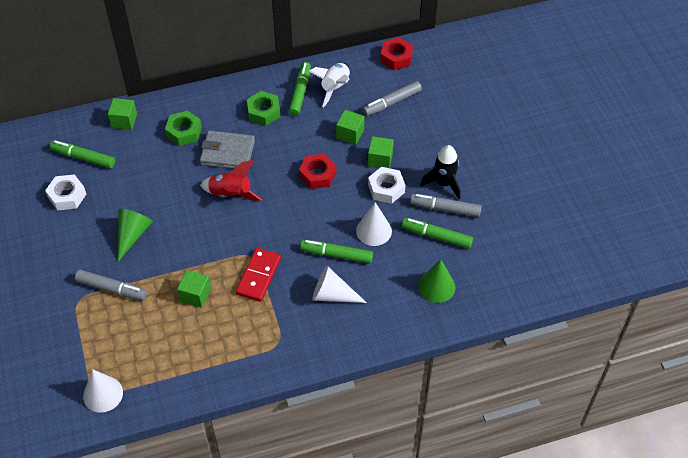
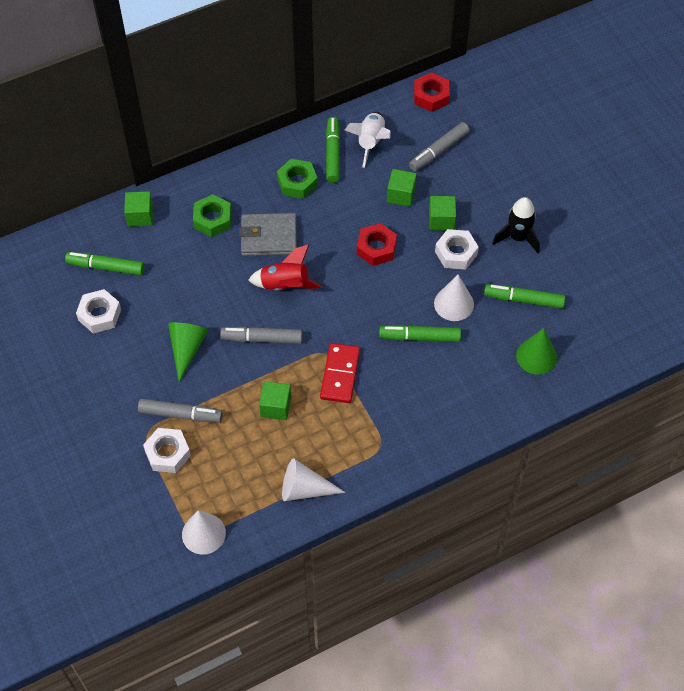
camera: 10 degrees left, 5 degrees up
(91, 320) = (167, 453): none -> white nut
(333, 295) = (426, 383): white cone -> white cone (304, 489)
(445, 209) = (526, 267): grey marker -> grey marker (262, 339)

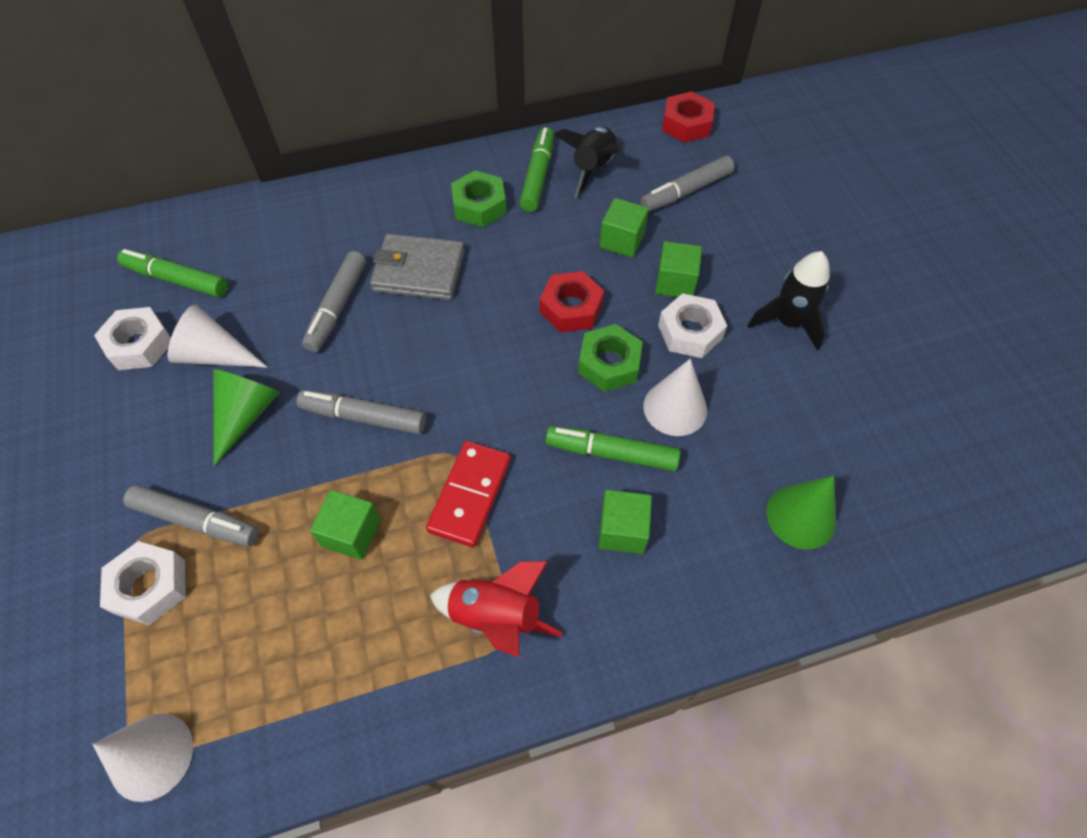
camera: 10 degrees right, 0 degrees up
(140, 216) = (251, 220): green cube -> green cube (622, 530)
(212, 219) = (348, 237): green nut -> green nut (609, 364)
(222, 270) = (337, 307): none -> grey marker
(285, 285) = (423, 342): red rocket -> red rocket (496, 616)
(304, 489) = (355, 697): white cone -> white cone (215, 355)
(370, 142) = (593, 169): white rocket -> black rocket
(524, 300) = (788, 418): green marker -> none

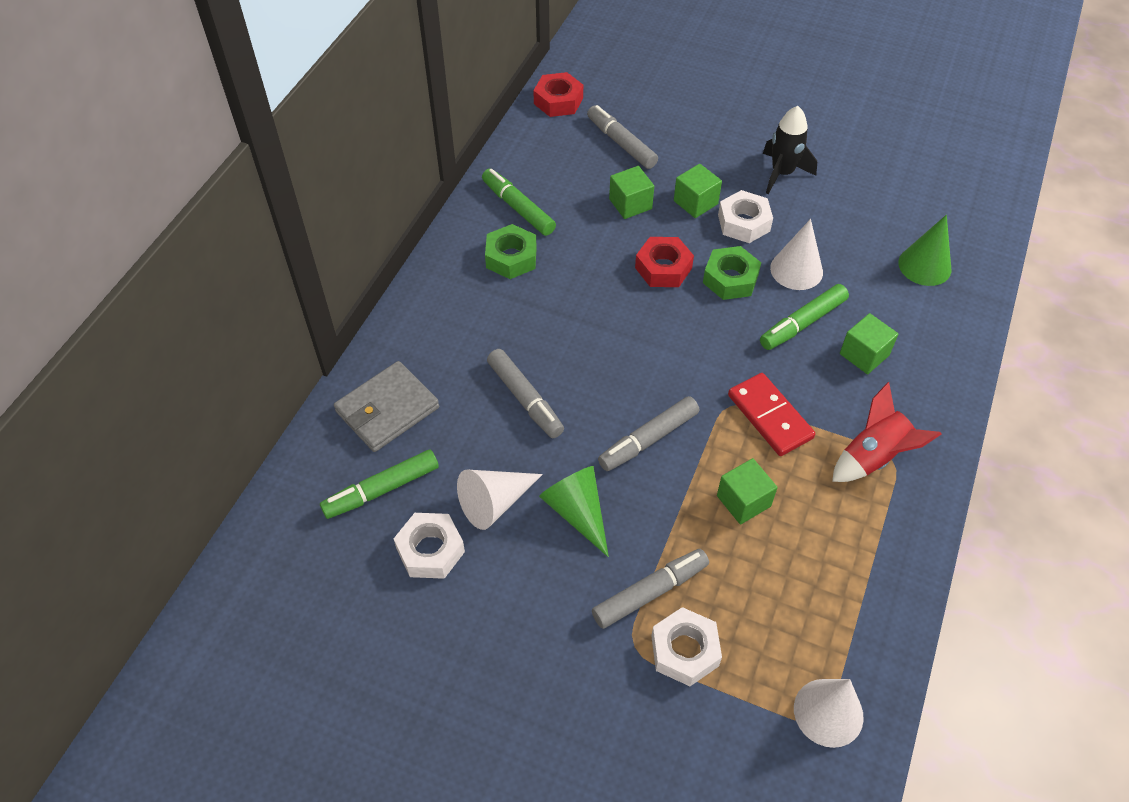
camera: 50 degrees left, 5 degrees down
(419, 271) = (539, 330): grey wallet -> grey wallet (387, 409)
(593, 169) = (545, 175): black rocket -> none
(686, 191) = (621, 143): grey marker -> grey marker turned 135 degrees clockwise

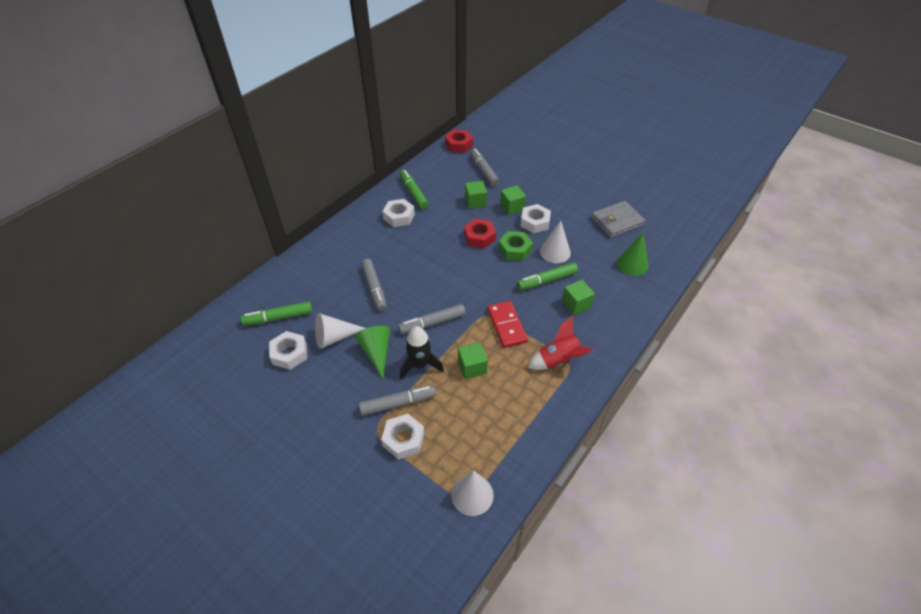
camera: 15 degrees right, 5 degrees down
(387, 409) = (300, 278): grey wallet -> grey wallet (617, 221)
(511, 257) = (399, 216): green nut -> white nut
(782, 173) = (568, 201): black rocket -> black rocket (420, 365)

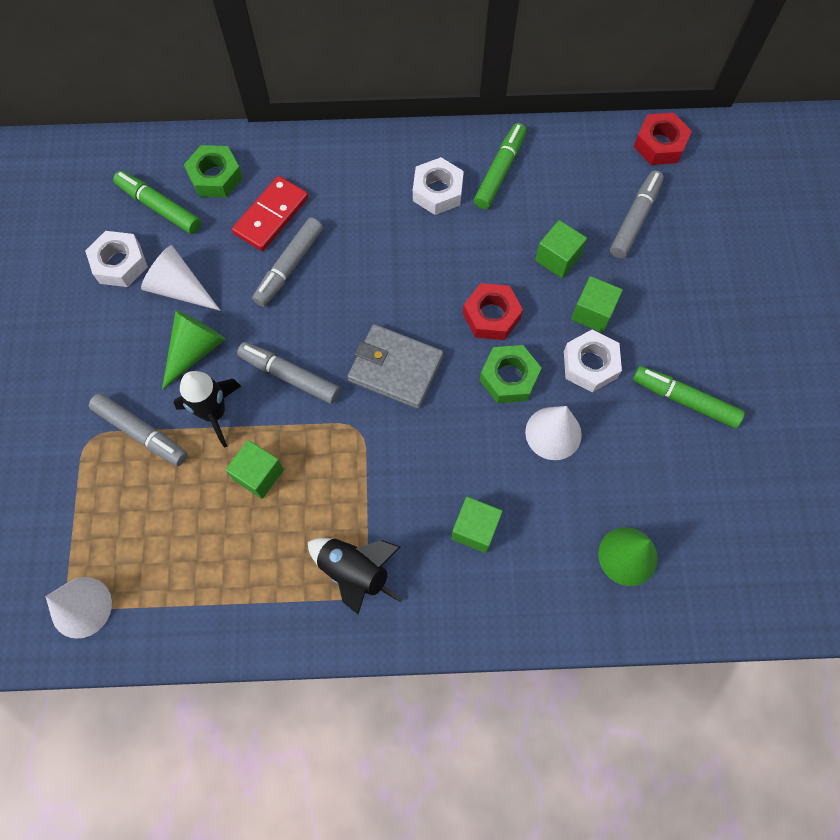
camera: 50 degrees right, 20 degrees up
(291, 286) = (215, 177): none -> green nut
(403, 439) = (98, 477): white nut -> none
(507, 325) = (360, 467): red domino -> red domino (271, 216)
(547, 280) = (486, 460): green marker -> green marker (685, 400)
(559, 360) = (355, 572): red rocket -> black rocket
(617, 221) = (703, 476): grey wallet -> grey wallet (395, 368)

